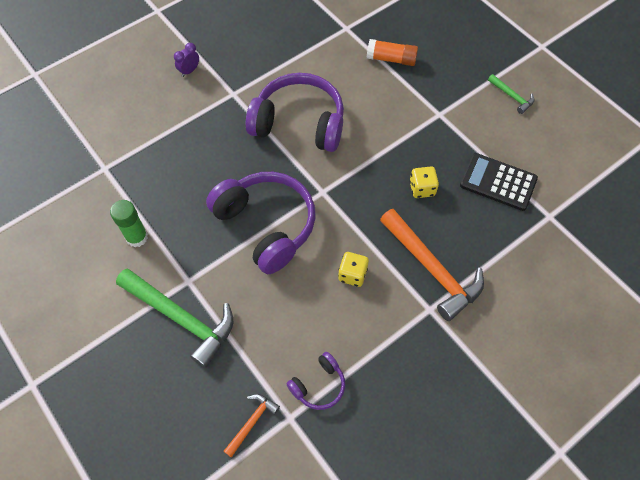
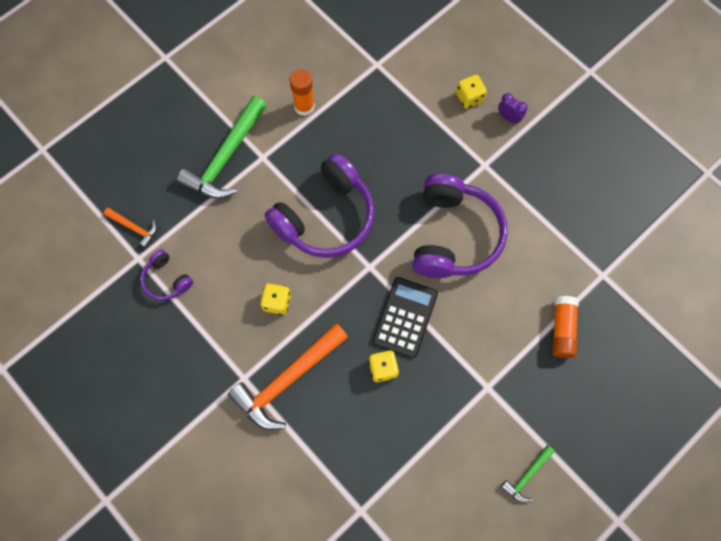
camera: 85 degrees right, 10 degrees up
(137, 237) = (304, 106): green glue stick -> orange glue stick
(162, 97) = (469, 98): none -> yellow dice
(498, 182) = (400, 453): black calculator -> black calculator (405, 317)

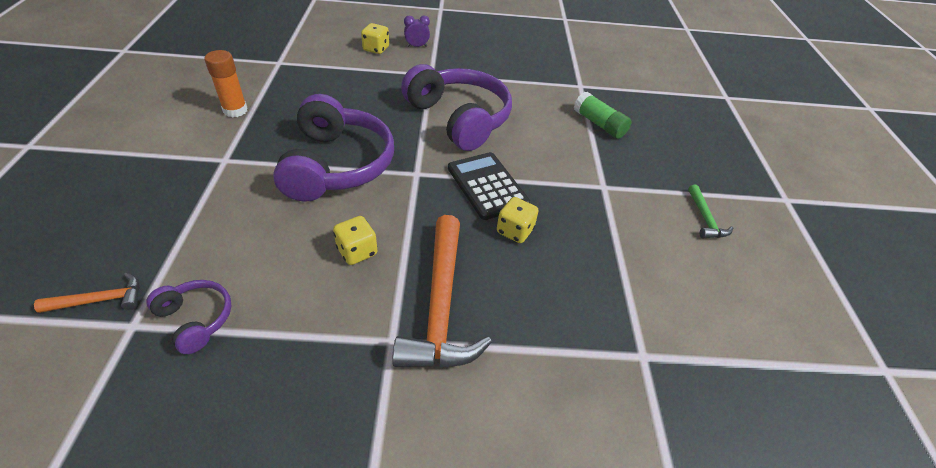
camera: 50 degrees left, 25 degrees down
(166, 280) = (196, 319): purple headphones -> purple headphones turned 135 degrees counterclockwise
(226, 157) = (180, 179): green hammer -> none
(562, 329) = (599, 124): orange glue stick -> green glue stick

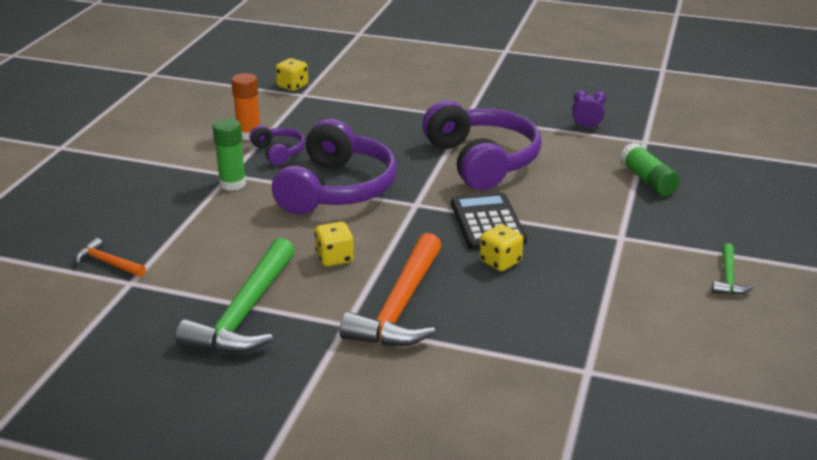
camera: 20 degrees right, 15 degrees down
(100, 300) = (108, 263): orange hammer -> orange hammer turned 150 degrees counterclockwise
(196, 319) = (182, 286): purple headphones -> purple headphones (278, 152)
(229, 171) = (232, 184): none -> green glue stick
(277, 346) = (245, 313): none -> green hammer
(376, 49) = (412, 88): yellow dice -> yellow dice (292, 86)
(417, 46) = (461, 88): purple clock -> purple clock (586, 127)

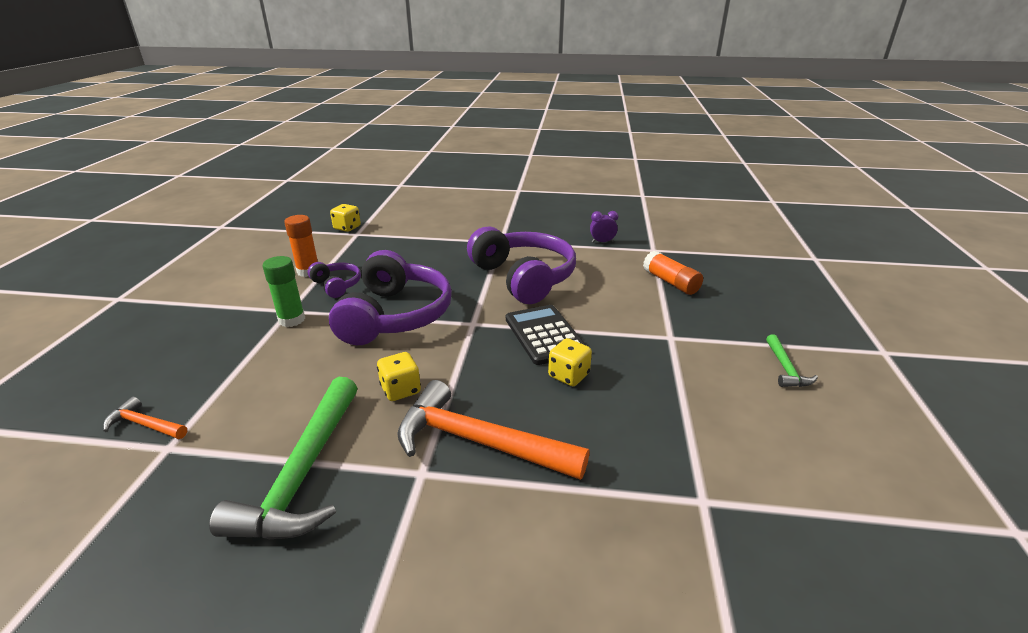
camera: 10 degrees left, 0 degrees up
(400, 306) = (479, 441): orange hammer -> orange hammer turned 105 degrees clockwise
(647, 180) = (670, 282): green glue stick -> orange glue stick

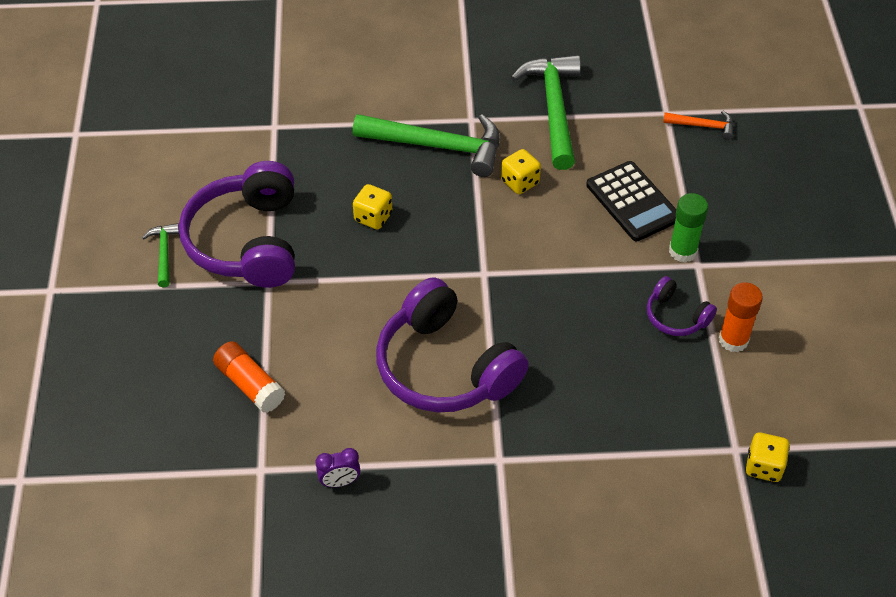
camera: 170 degrees right, 20 degrees up
(395, 315) = (574, 273): purple headphones -> purple headphones (247, 241)
(479, 441) = (437, 146): orange hammer -> green hammer
(544, 335) = (403, 266): black calculator -> black calculator (632, 202)

